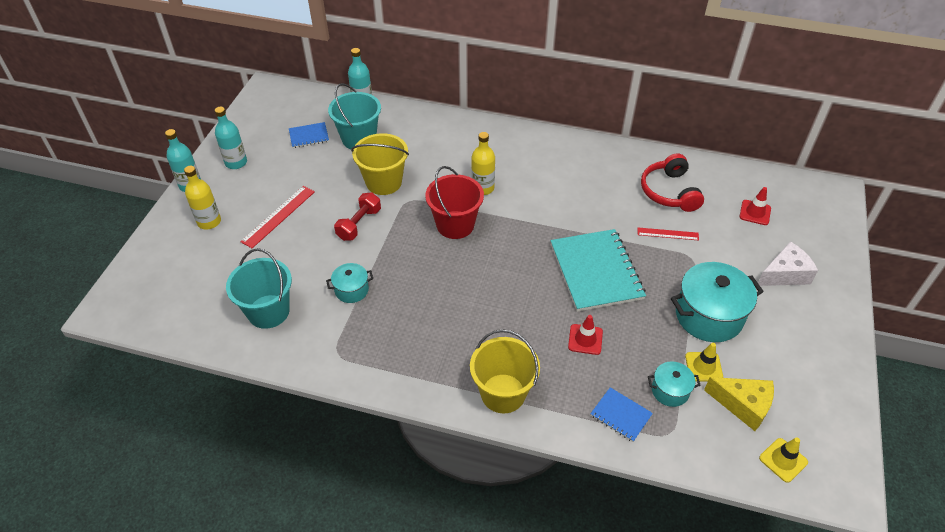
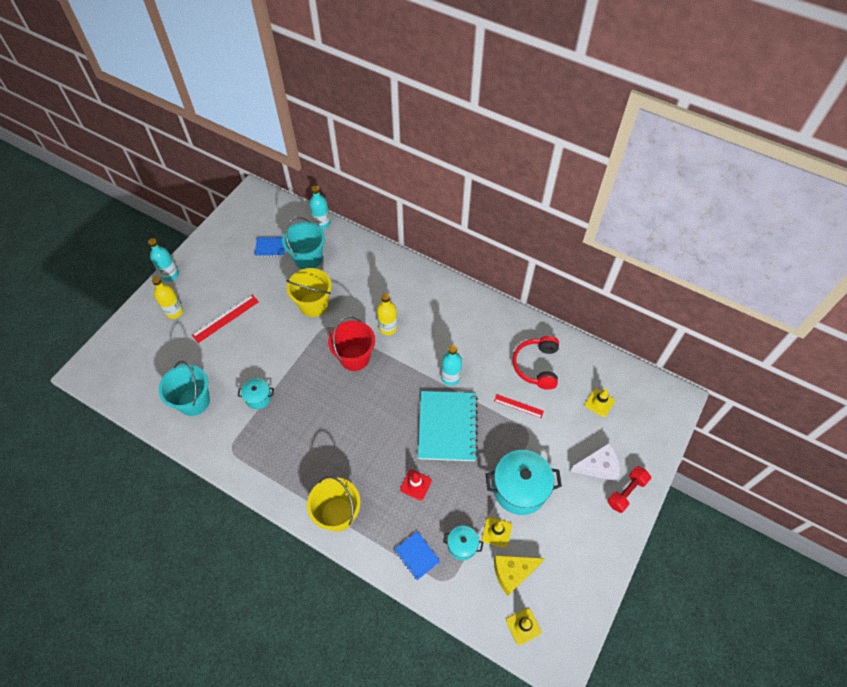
camera: 15 degrees right, 10 degrees up
(236, 162) = (209, 261): turquoise bottle -> turquoise bottle (450, 377)
(359, 224) = (282, 339): red dumbbell -> red dumbbell (626, 492)
(743, 405) = (513, 573): yellow cheese -> yellow cheese turned 120 degrees clockwise
(755, 212) = (599, 403): red traffic cone -> yellow traffic cone

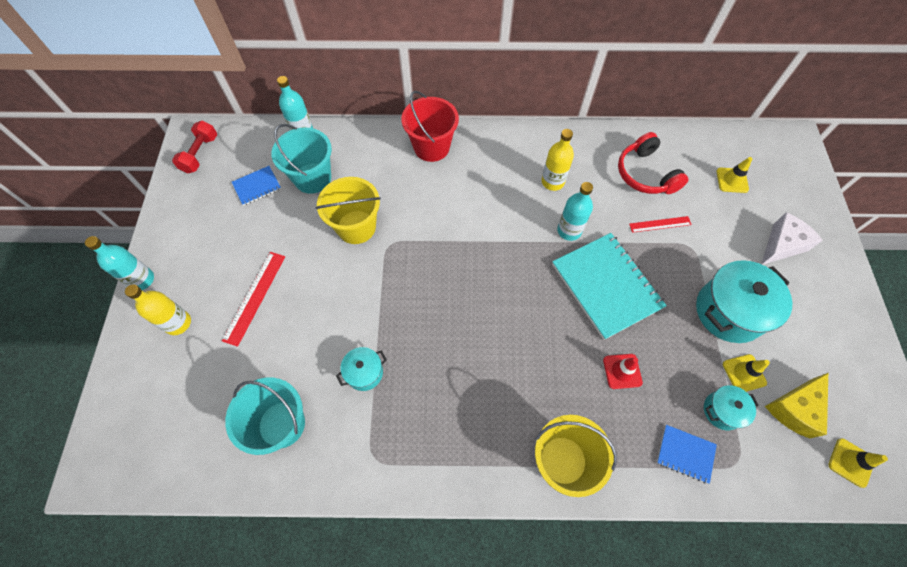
camera: 30 degrees left, 5 degrees up
(354, 357) = (448, 263): red bucket -> red bucket (431, 147)
(388, 328) = (462, 211): yellow bottle -> yellow bottle (552, 182)
(626, 492) = (827, 256): red dumbbell -> red dumbbell (200, 154)

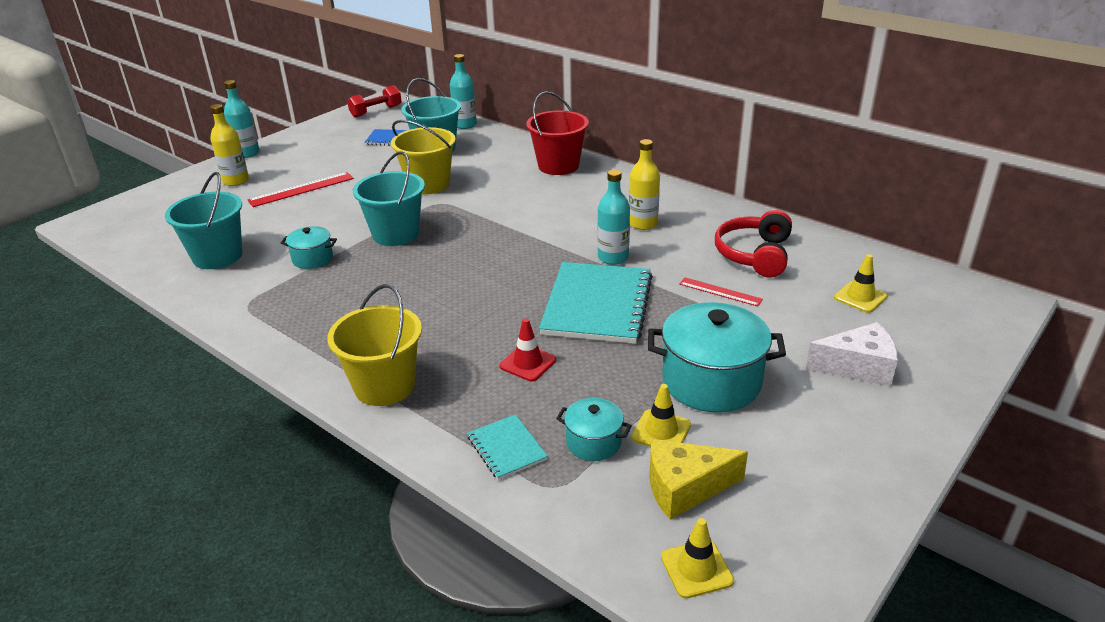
camera: 40 degrees right, 30 degrees down
(396, 302) = (395, 234): none -> turquoise bucket
(685, 453) = (507, 448): blue notebook -> turquoise notebook

